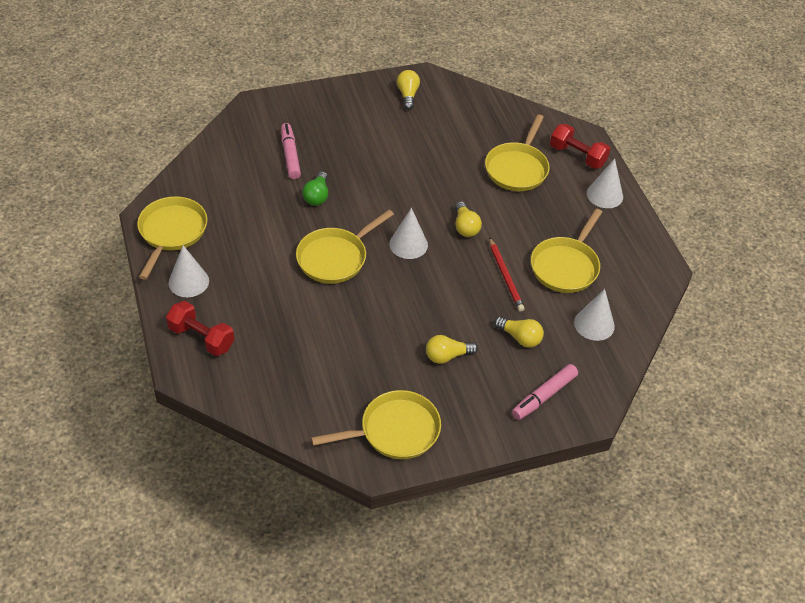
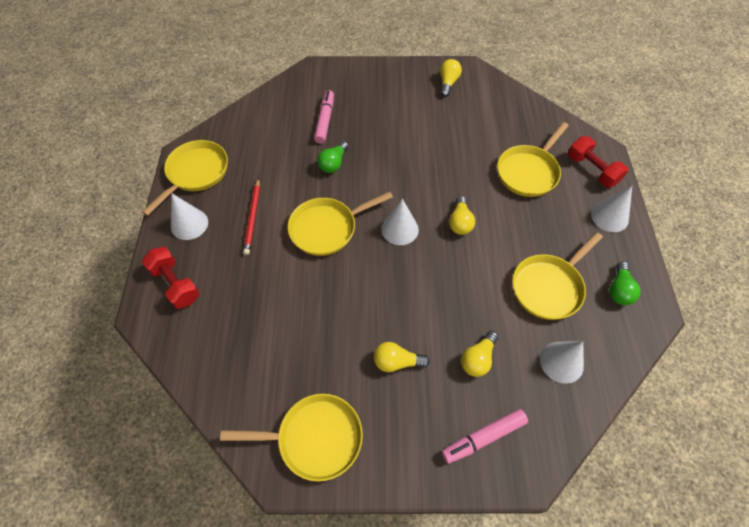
camera: 20 degrees right, 10 degrees up
(505, 276) = (483, 284): red pencil -> red pencil (253, 217)
(520, 337) = (478, 359): yellow light bulb -> yellow light bulb turned 75 degrees clockwise
(629, 256) = (619, 290): none -> green light bulb

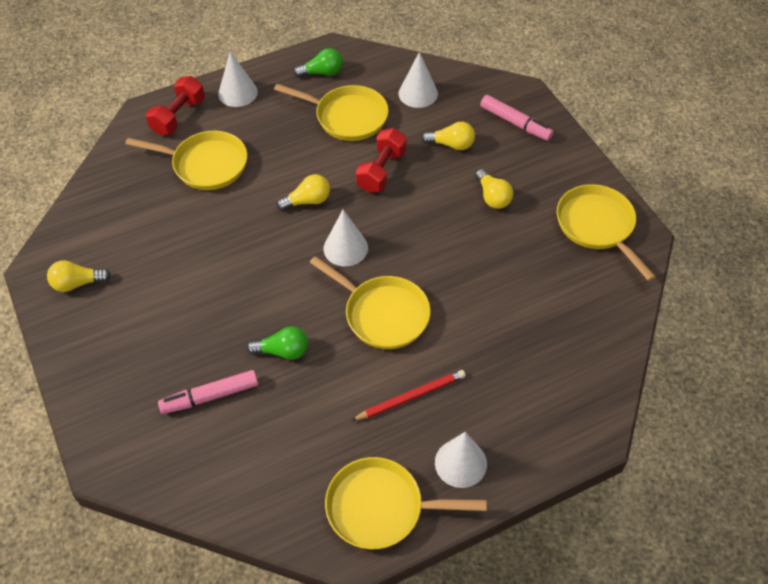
camera: 115 degrees left, 5 degrees down
(176, 284) = (542, 425): red dumbbell -> red dumbbell (381, 171)

